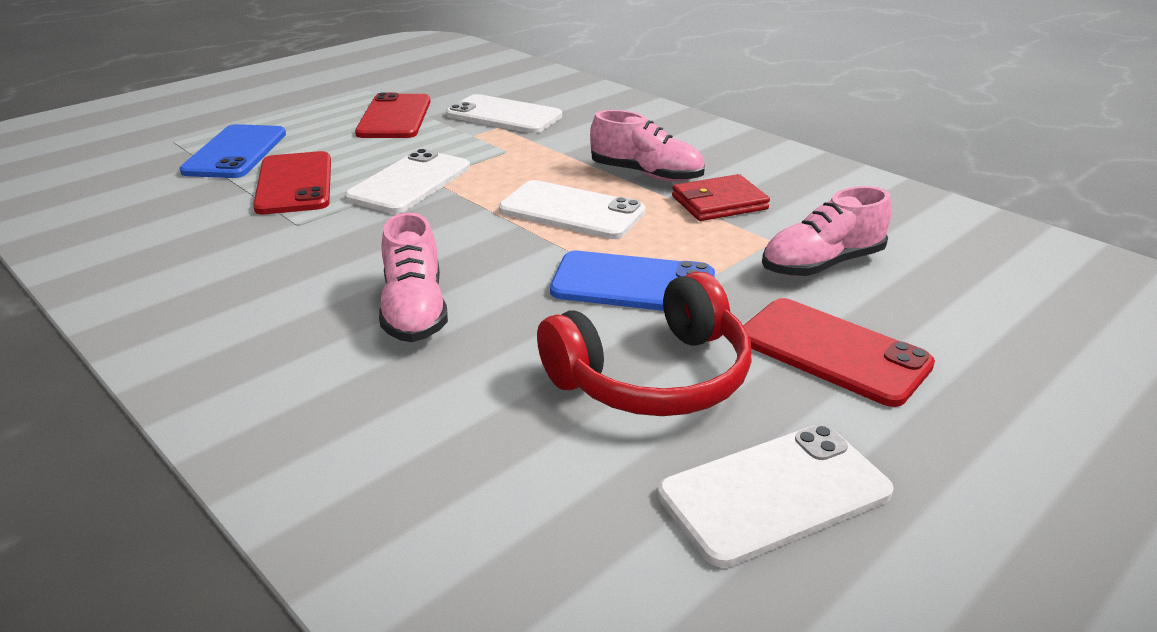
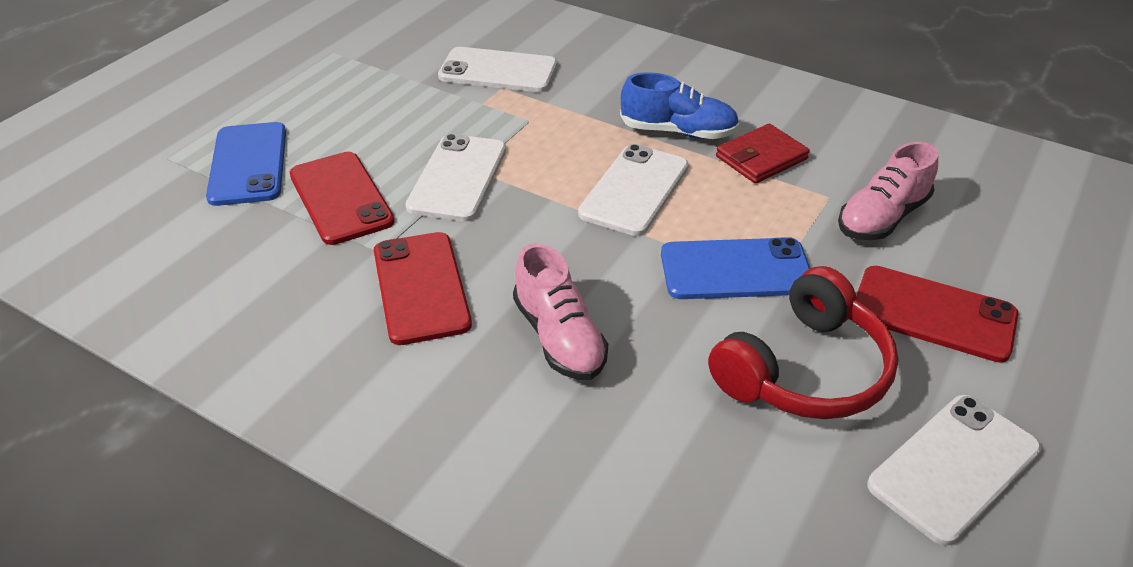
camera: 15 degrees left, 10 degrees up
(394, 117) = (386, 89): red phone -> red phone (421, 287)
(571, 211) = (634, 190): white phone -> white phone turned 75 degrees counterclockwise
(646, 174) = (678, 131): pink shoe -> blue shoe

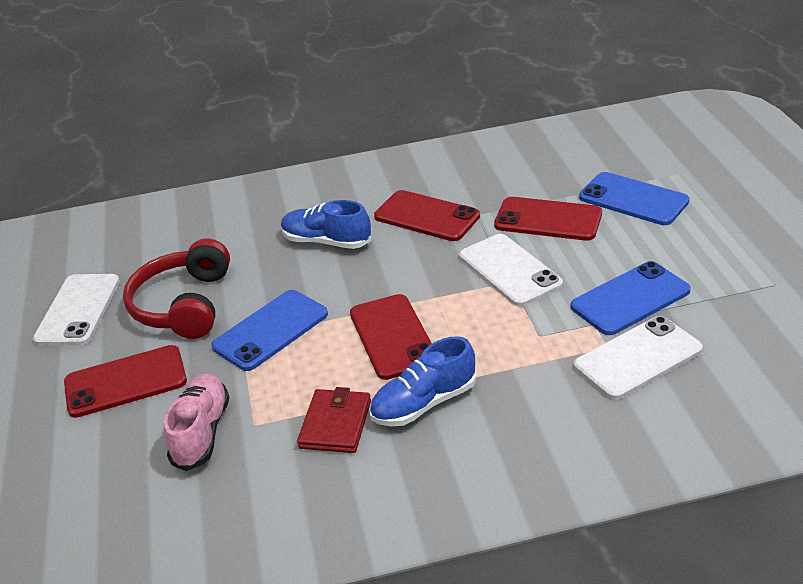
camera: 140 degrees right, 5 degrees down
(426, 101) = (630, 299): none -> blue phone
(559, 337) = (327, 242): pink shoe -> blue shoe
(634, 190) = (393, 337): white phone -> red phone

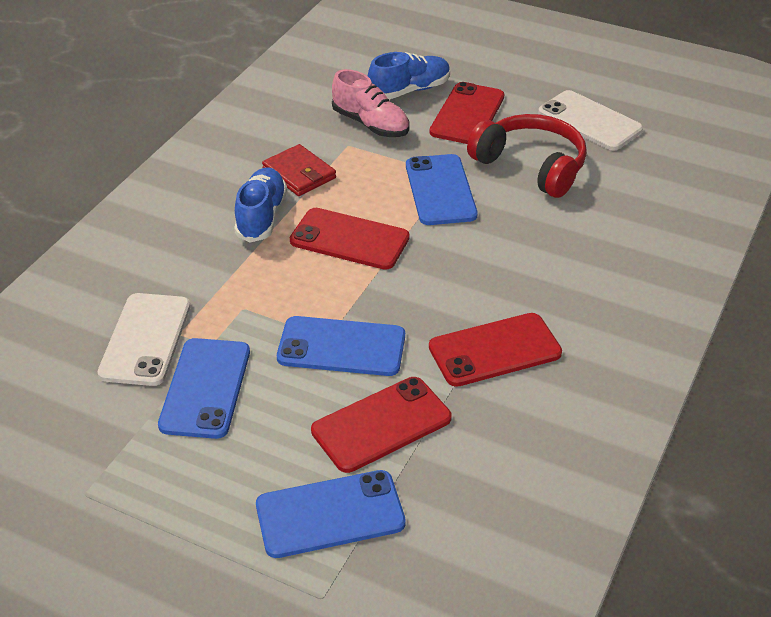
camera: 125 degrees right, 5 degrees up
(327, 242) = (531, 271): blue shoe -> blue shoe (409, 90)
(510, 270) = (341, 347): white phone -> blue phone

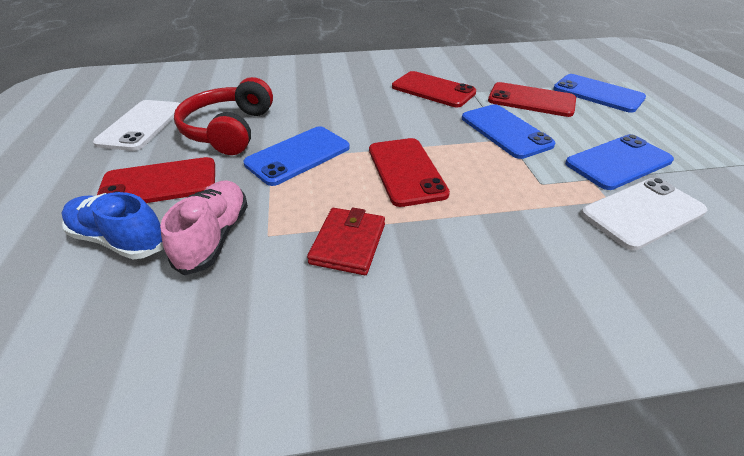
camera: 125 degrees left, 0 degrees up
(261, 216) = (437, 233): blue shoe -> none

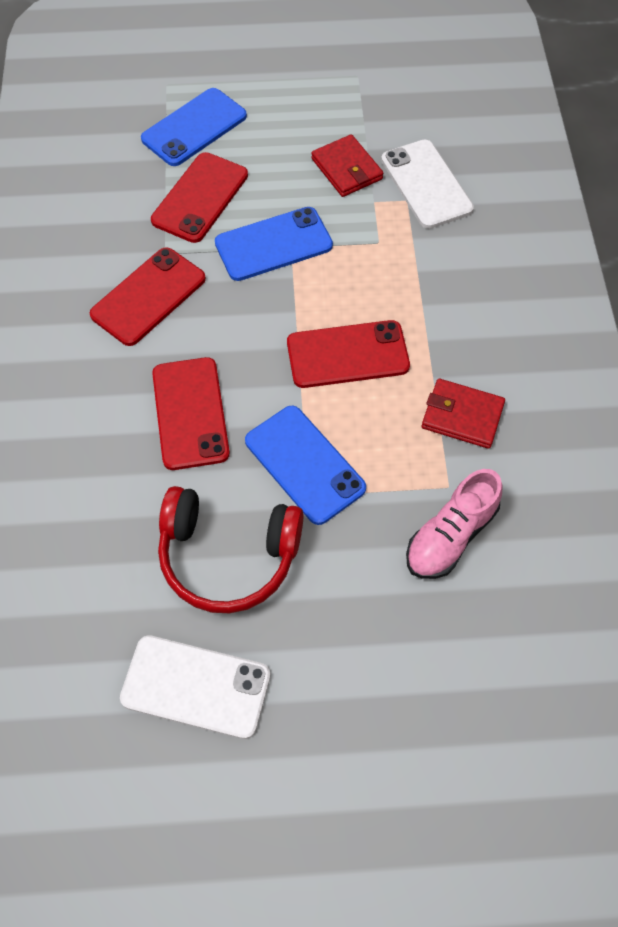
camera: 85 degrees left, 20 degrees up
(120, 239) = (453, 630): blue shoe -> none
(159, 183) = (353, 617): red phone -> red phone (190, 413)
(215, 237) = (450, 536): pink shoe -> pink shoe turned 60 degrees counterclockwise
(618, 162) = (346, 169): blue phone -> red wallet

